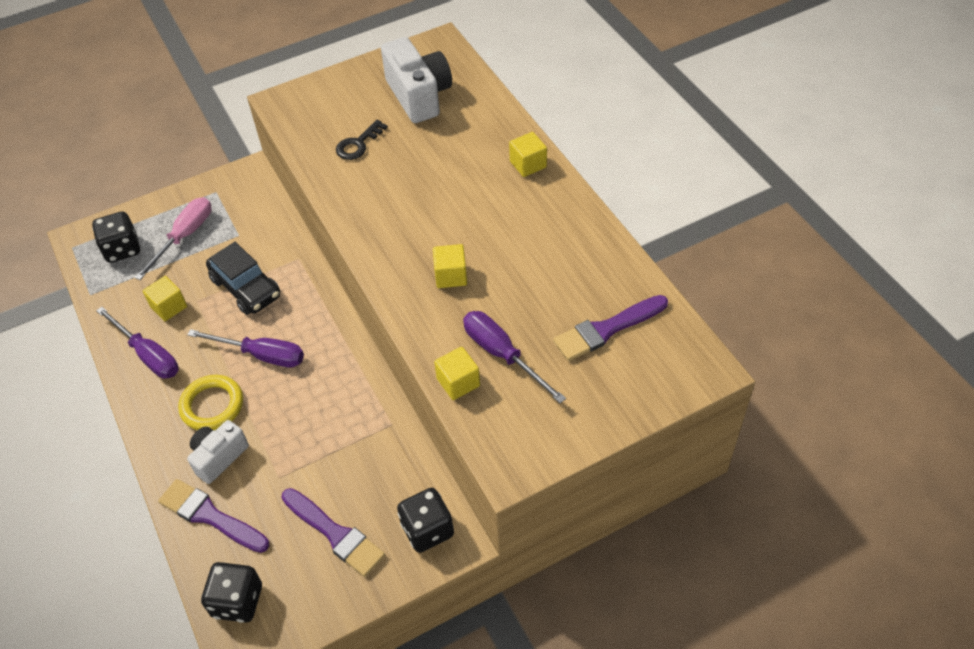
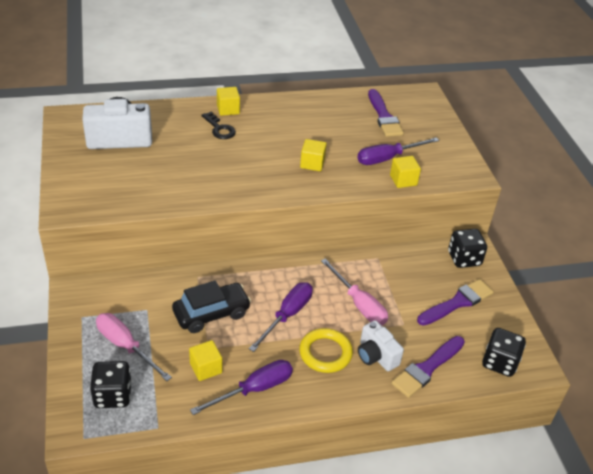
camera: 80 degrees left, 10 degrees down
(299, 421) = (359, 304): none -> pink screwdriver
(358, 144) = (152, 178): black key -> black key (219, 129)

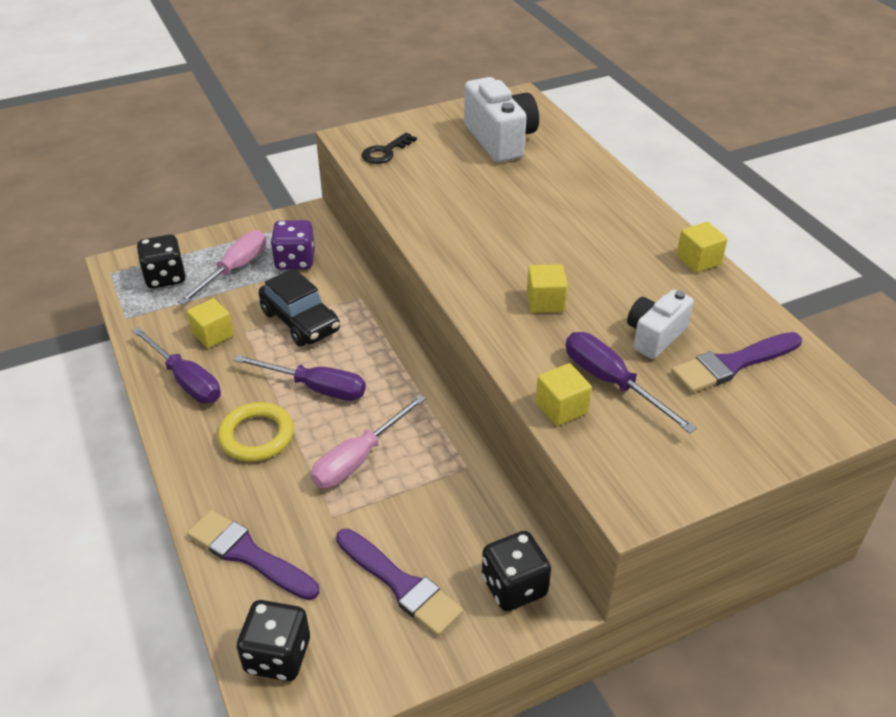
camera: 80 degrees right, 0 degrees up
(133, 306) = (295, 261): none -> purple dice
(219, 129) = (572, 206): black key -> black key (385, 152)
(228, 109) = (624, 205): yellow cube -> yellow cube (698, 260)
(376, 356) = (262, 491): white camera -> white camera (654, 336)

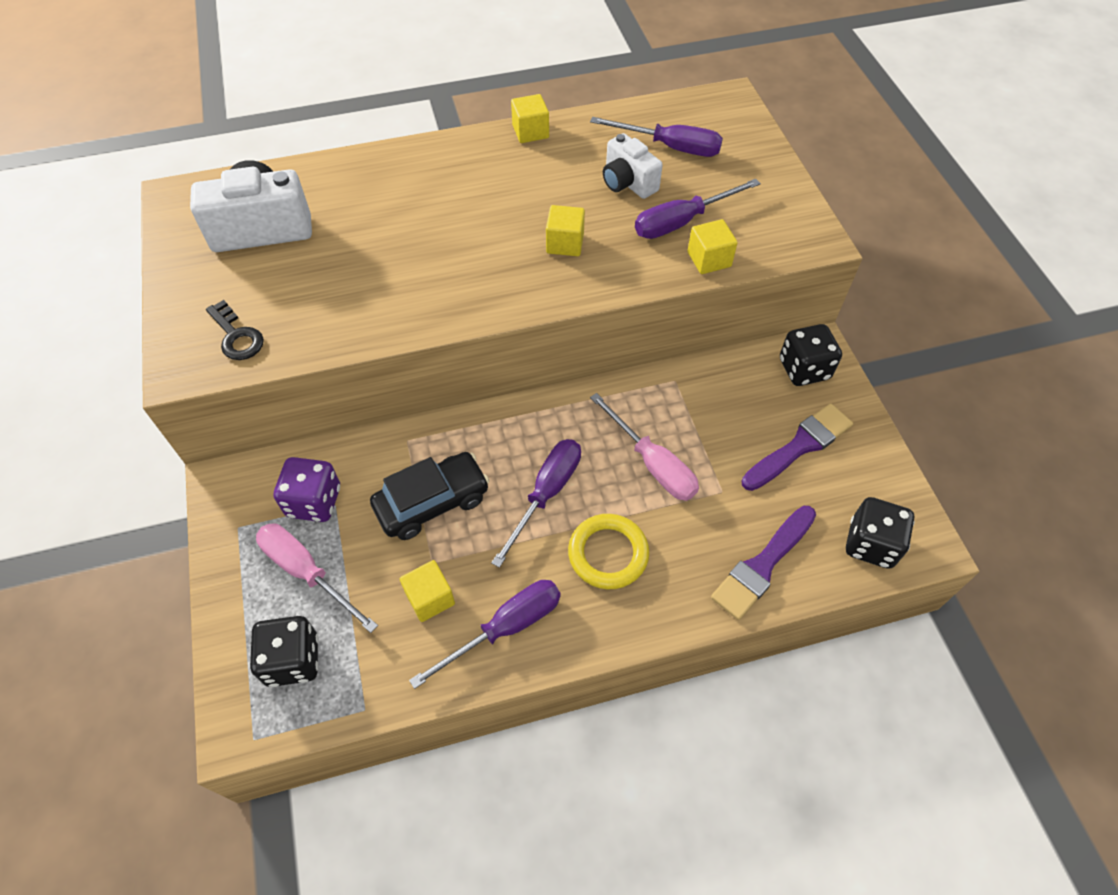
camera: 80 degrees left, 15 degrees up
(732, 364) = (670, 147): purple brush -> purple screwdriver

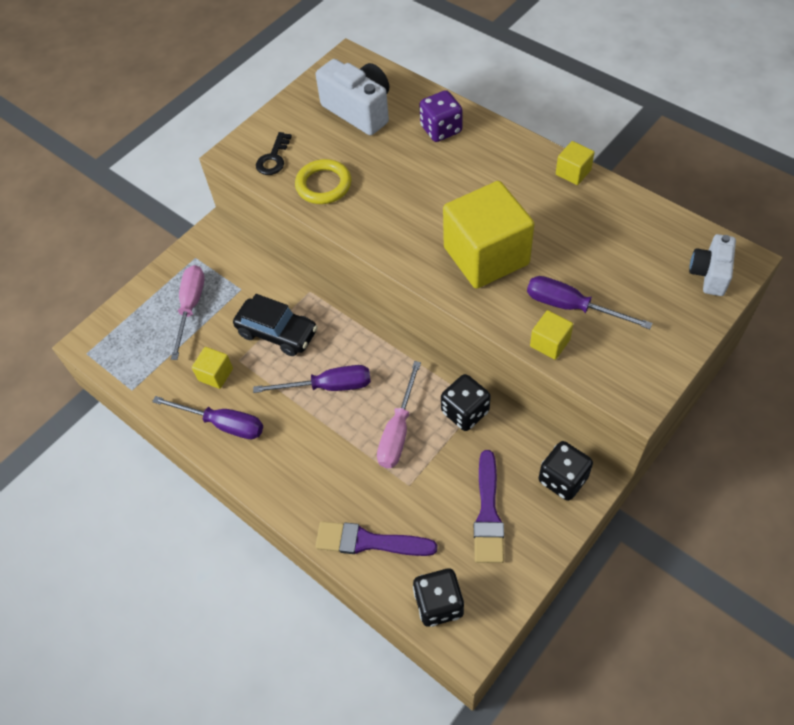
camera: 60 degrees right, 0 degrees up
(293, 660) = (137, 338): black dice -> black dice (465, 412)
(314, 502) = (235, 278): purple dice -> purple dice (441, 129)
(565, 243) = (486, 256): yellow cube -> yellow cube, size x2.30
(608, 554) = (311, 446): yellow ring -> yellow ring (323, 185)
(628, 183) = (579, 254): white camera -> white camera (710, 274)
(670, 147) = (643, 256): purple screwdriver -> none
(800, 446) = (488, 513): purple brush -> purple brush turned 75 degrees clockwise

